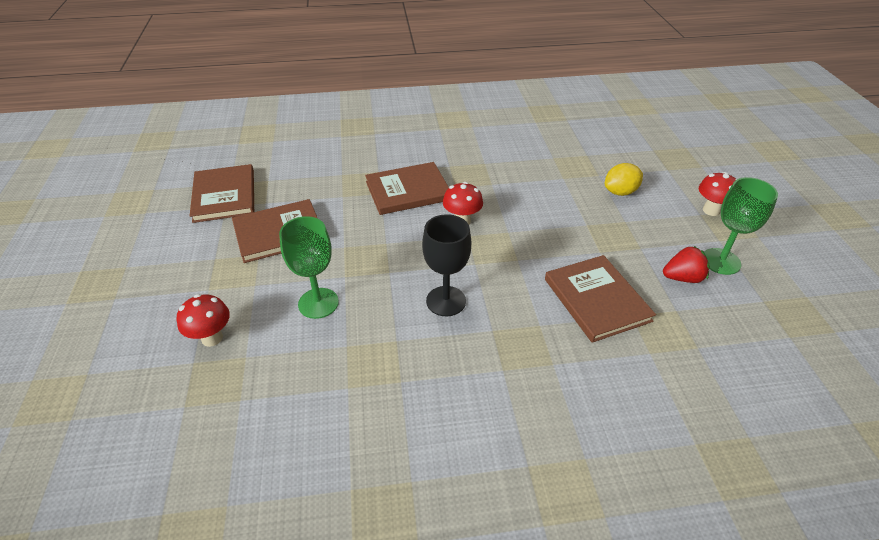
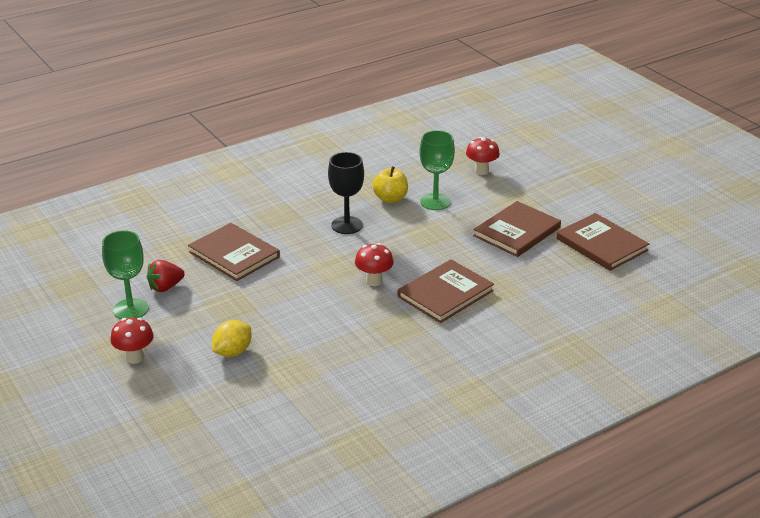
camera: 155 degrees right, 10 degrees down
(365, 327) = (390, 199): none -> yellow apple

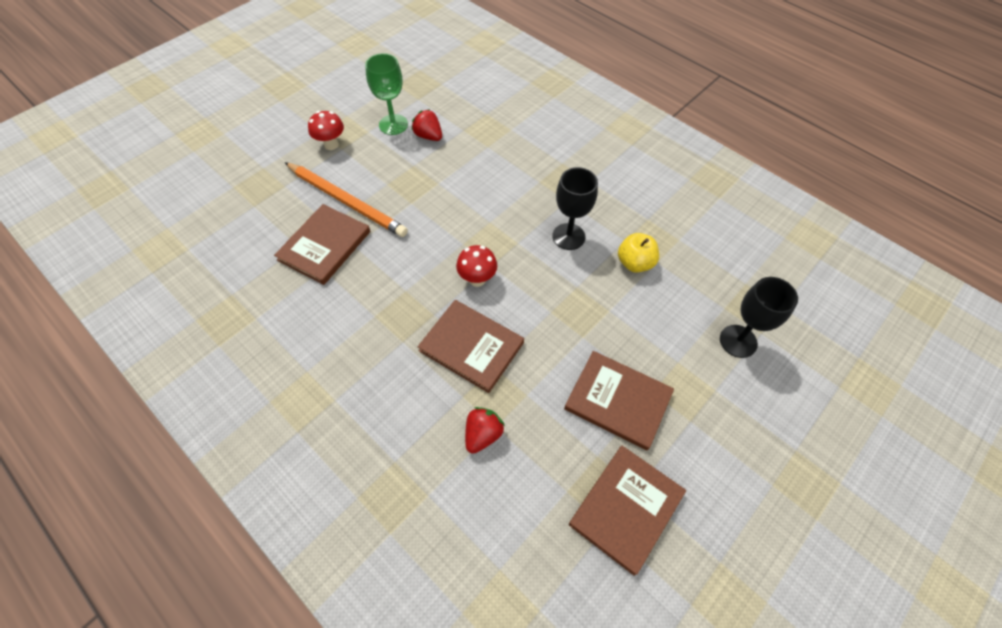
camera: 75 degrees right, 25 degrees up
(232, 352) = (346, 201): yellow lemon -> orange pencil
(234, 254) = (490, 166): brown book -> brown book (324, 246)
(435, 202) = (647, 305): green goblet -> none
(481, 171) = (738, 341): red mushroom -> black goblet
(530, 299) = (483, 434): none -> red strawberry

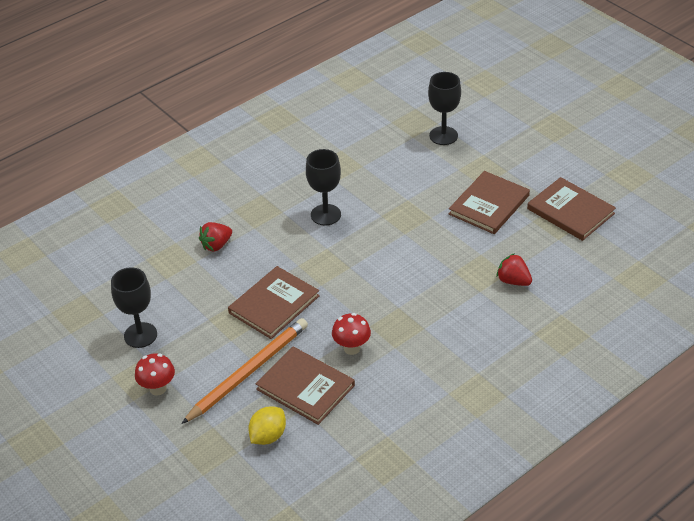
camera: 80 degrees left, 15 degrees down
(268, 225) = (268, 436): none -> yellow lemon
(393, 124) = (140, 335): green goblet -> black goblet
(428, 136) = (167, 306): red strawberry -> red strawberry (216, 245)
(471, 346) = (433, 284): brown book -> brown book (274, 304)
(477, 279) = (364, 277): red mushroom -> red mushroom (352, 348)
(634, 263) = (361, 178): yellow apple -> none

